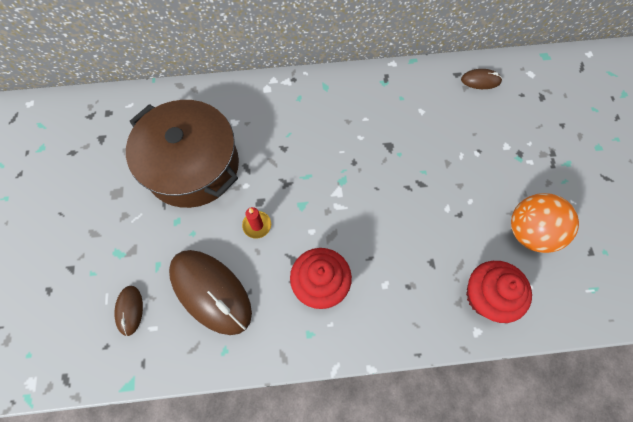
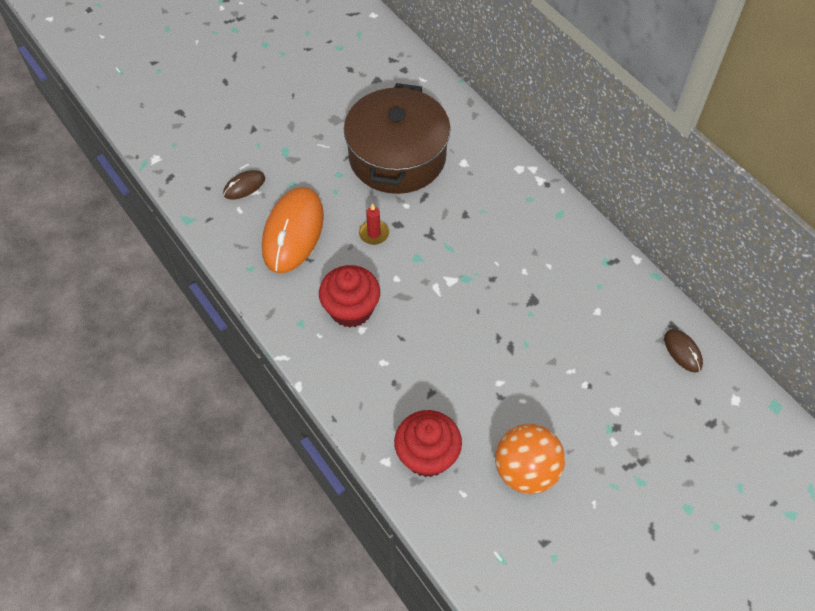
camera: 60 degrees right, 10 degrees down
(210, 292) = (293, 232): brown mouse -> orange mouse

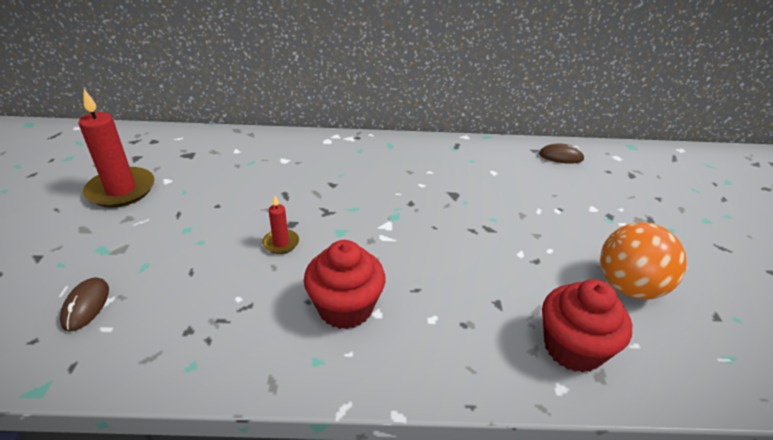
camera: 55 degrees left, 20 degrees down
(293, 232) = (199, 299): orange mouse -> none
(339, 107) = (121, 190): none -> red candle
(397, 157) = (225, 187): brown pot -> none

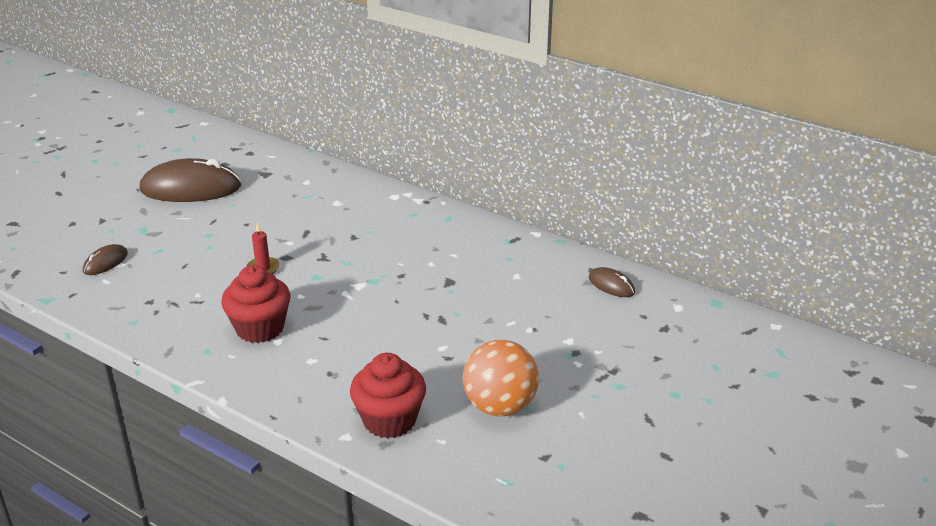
camera: 35 degrees right, 5 degrees down
(121, 190) = (191, 188): red candle -> brown mouse

